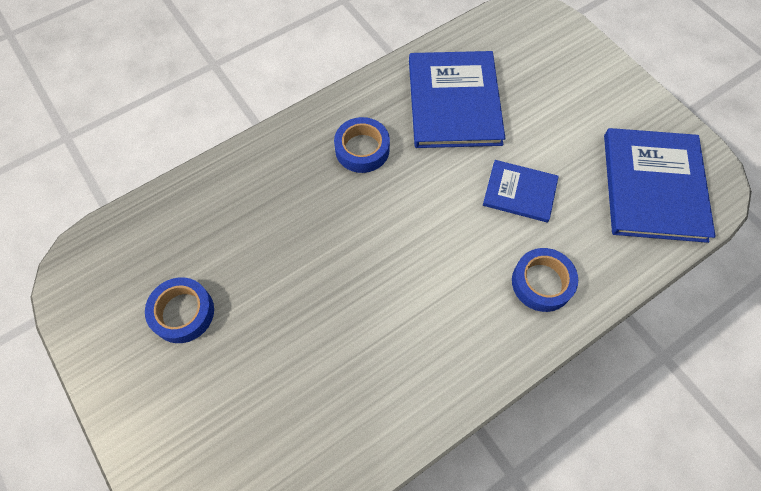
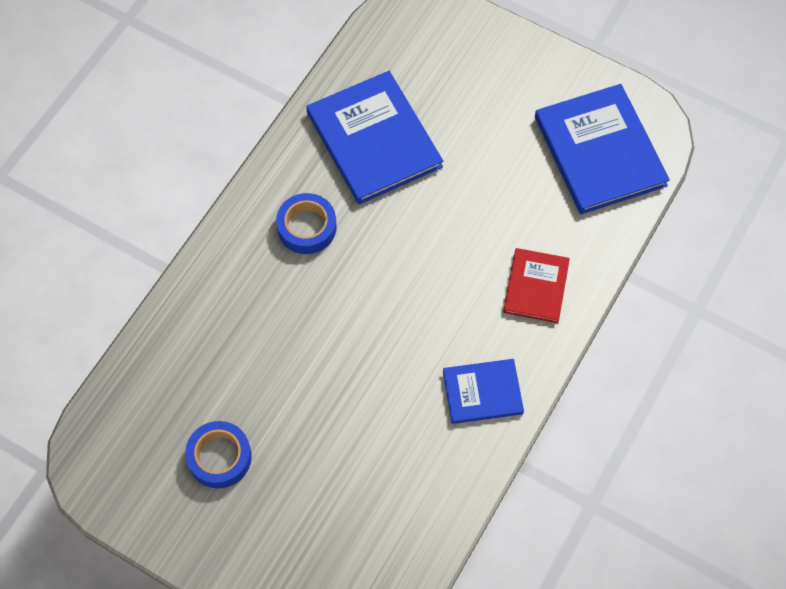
camera: 25 degrees left, 0 degrees up
(519, 192) = (479, 208): blue book -> blue book (482, 392)
(542, 282) = (536, 286): blue tape -> red book

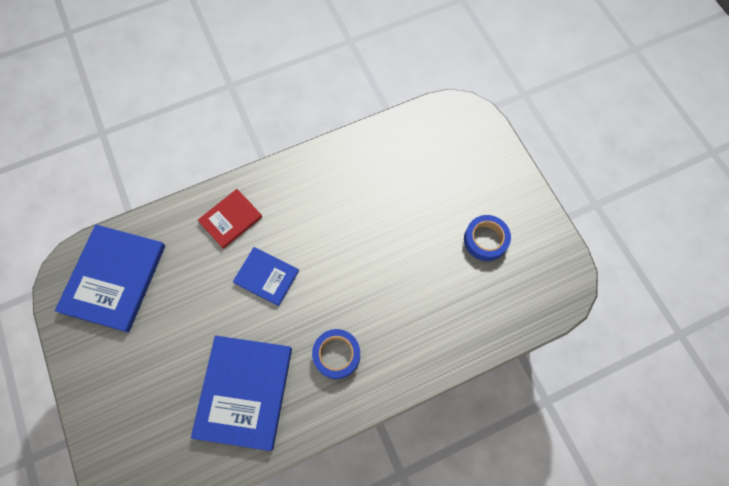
camera: 145 degrees left, 5 degrees up
(482, 392) = (311, 180): blue book -> blue book (266, 276)

